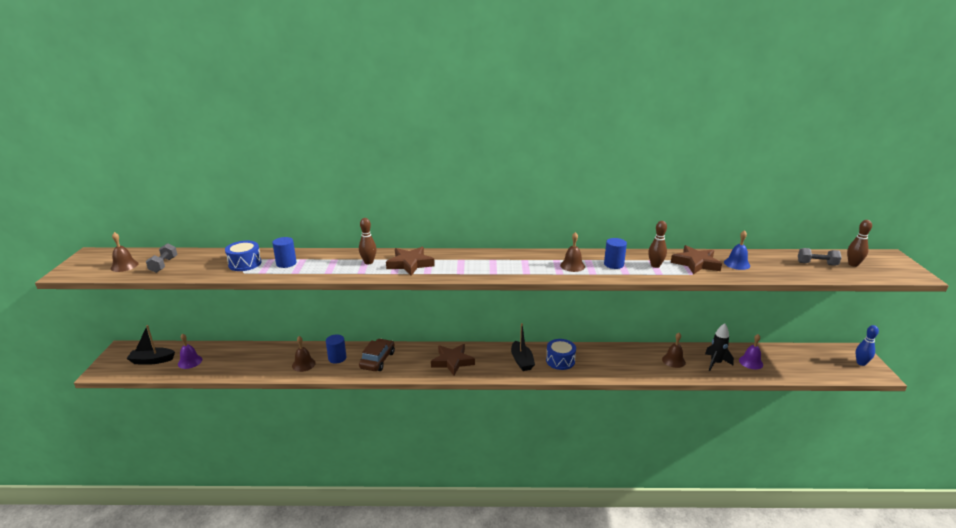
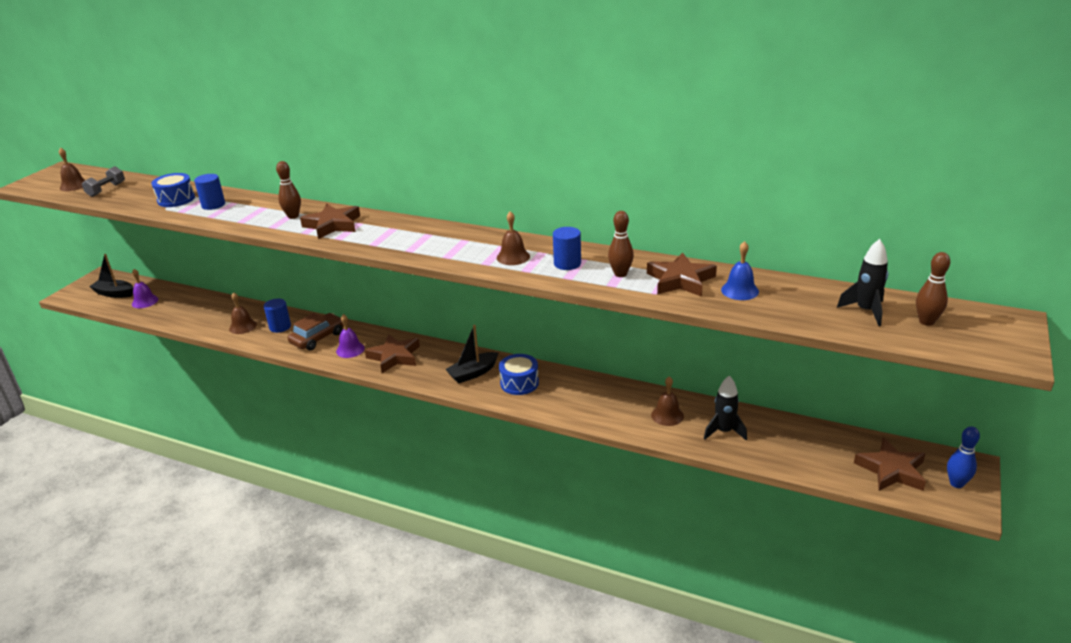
camera: 25 degrees right, 5 degrees up
(521, 361) = (473, 373): black boat -> black boat turned 45 degrees clockwise
(751, 362) = (777, 442): purple bell -> purple bell (350, 349)
(817, 264) = (866, 311): grey dumbbell -> black rocket
(823, 364) = (891, 470): none -> brown star

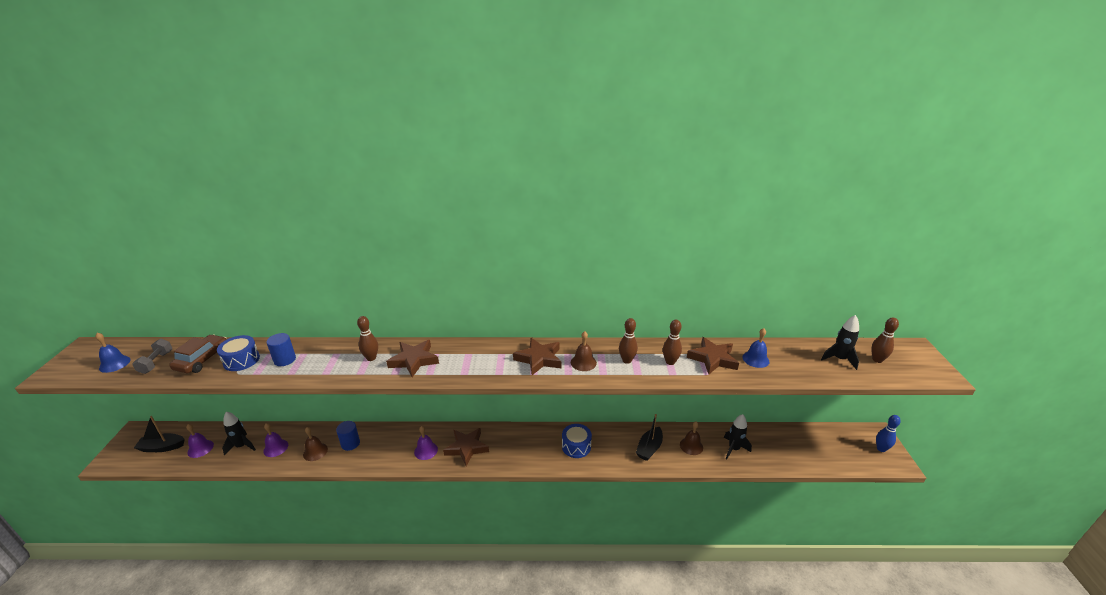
camera: 25 degrees left, 0 degrees up
(74, 185) = (114, 364): brown bell -> blue bell
(181, 307) = (242, 446): none -> black rocket
(209, 315) = (275, 448): none -> purple bell
(318, 338) = (391, 446): brown car -> brown car (202, 359)
(473, 373) = (537, 447): black boat -> black boat (649, 448)
(567, 263) = (627, 360): blue cylinder -> brown bowling pin
(891, 470) = (843, 450): brown star -> brown star (539, 359)

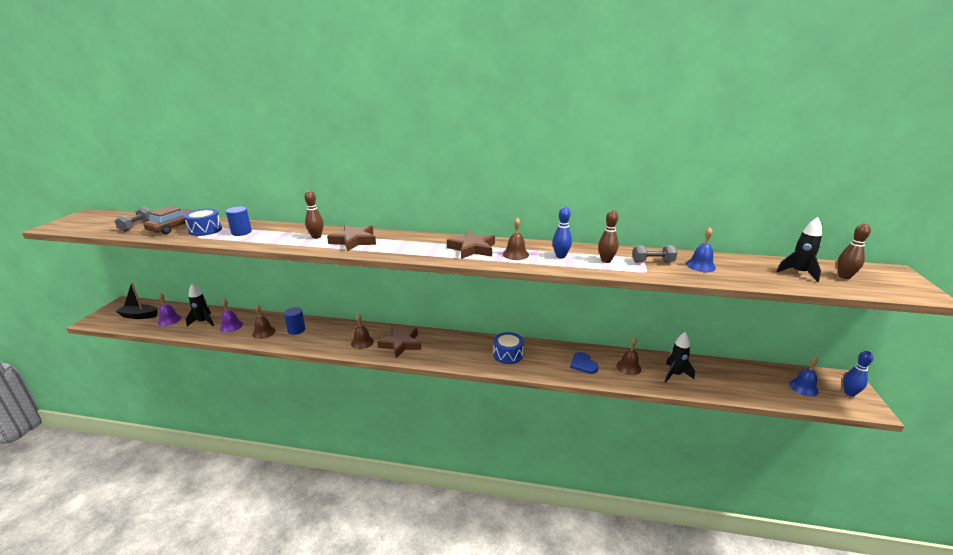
camera: 10 degrees right, 5 degrees down
(114, 364) = (104, 224): blue bell -> blue bell (803, 387)
(426, 450) = (362, 342): purple bell -> brown bell
(627, 360) = (560, 256): brown bowling pin -> blue bowling pin
(649, 448) = (583, 364): black boat -> blue heart
(712, 359) = (653, 262): brown star -> grey dumbbell

